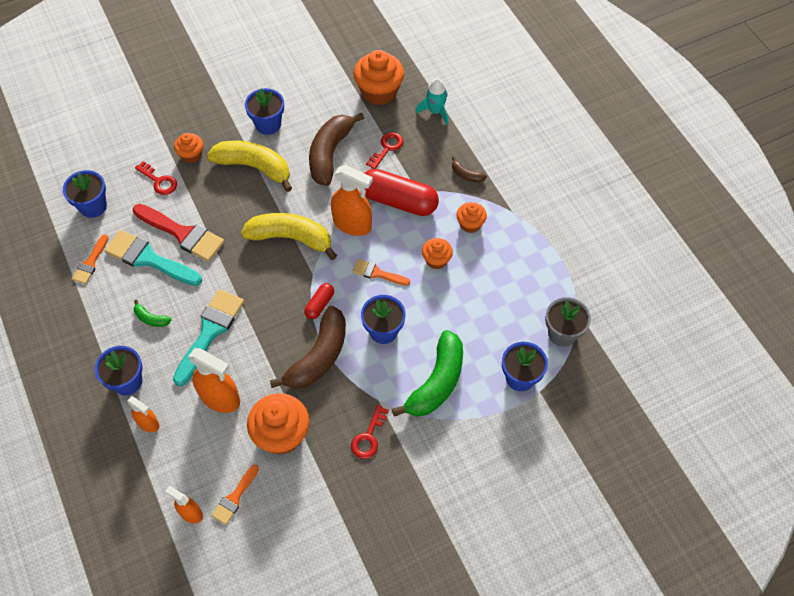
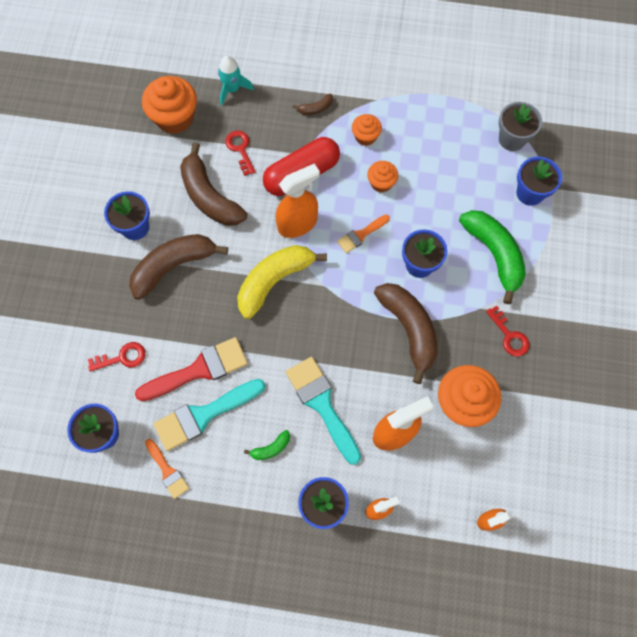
camera: 55 degrees left, 10 degrees up
(191, 155) = (115, 312): orange cupcake -> none
(234, 497) = (497, 475): orange brush -> none
(254, 167) = (173, 266): yellow banana -> brown banana
(320, 304) = (359, 298): red capsule -> none

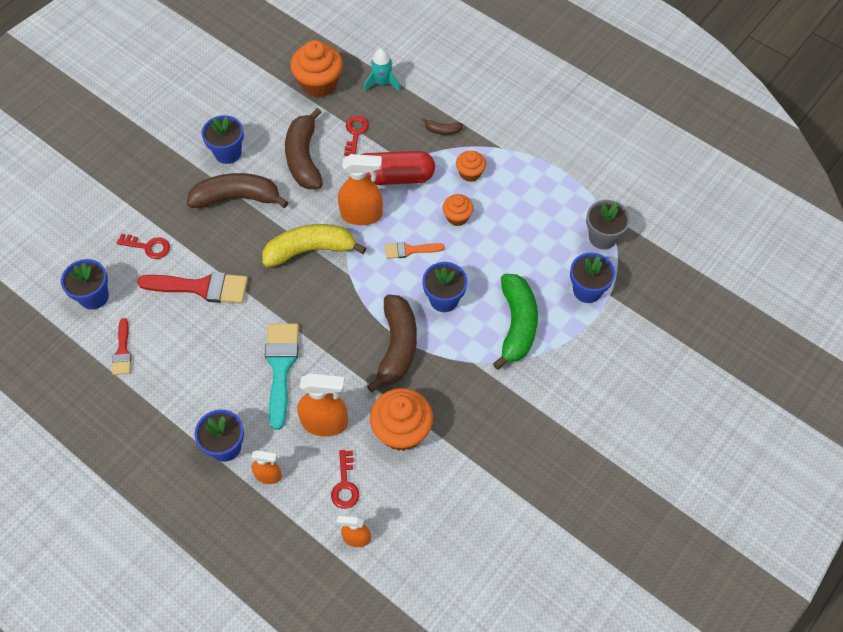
camera: 30 degrees right, 10 degrees down
(167, 471) = (122, 351): orange brush -> red brush
(204, 415) = (180, 324): turquoise brush -> none
(271, 448) = (215, 379): green banana -> none
(509, 336) = (482, 398): red key -> red key (345, 485)

